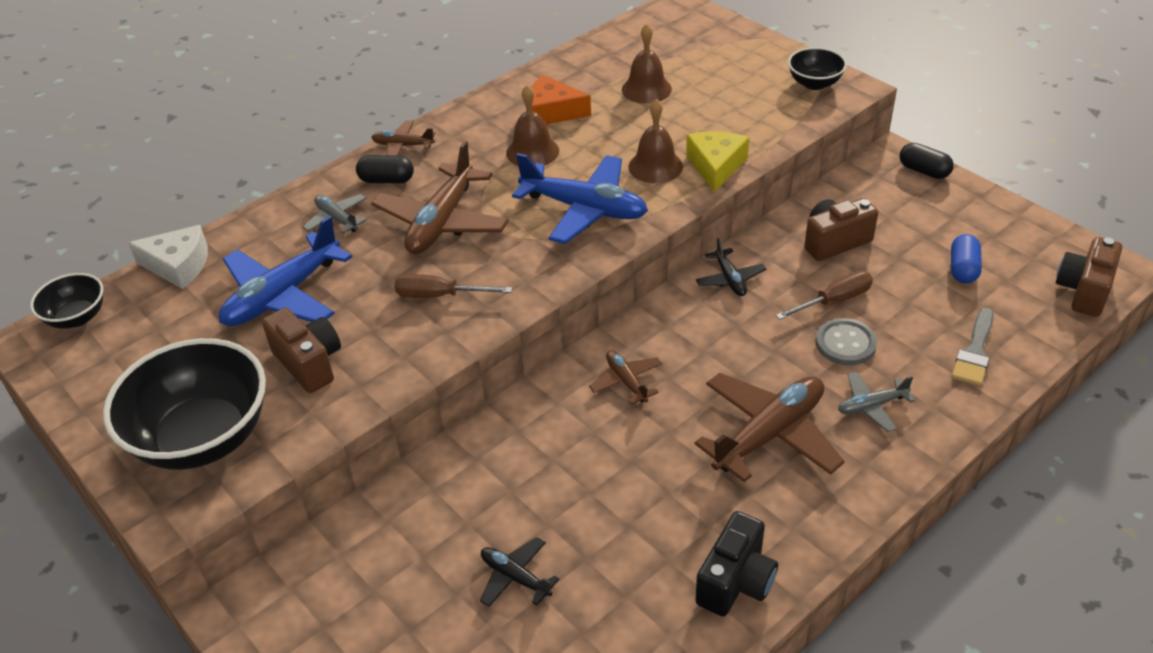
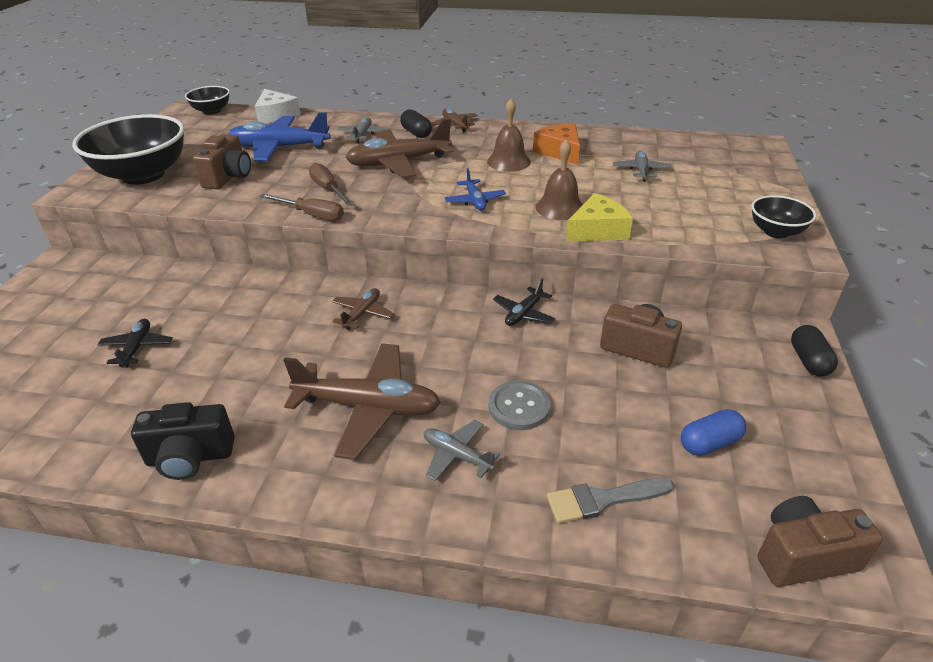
camera: 50 degrees right, 5 degrees down
(584, 209) = (475, 201): blue plane -> blue plane, size x0.51
(646, 89) = (641, 171): brown bell -> grey plane
(834, 300) = (564, 378): brown screwdriver -> brown screwdriver (312, 215)

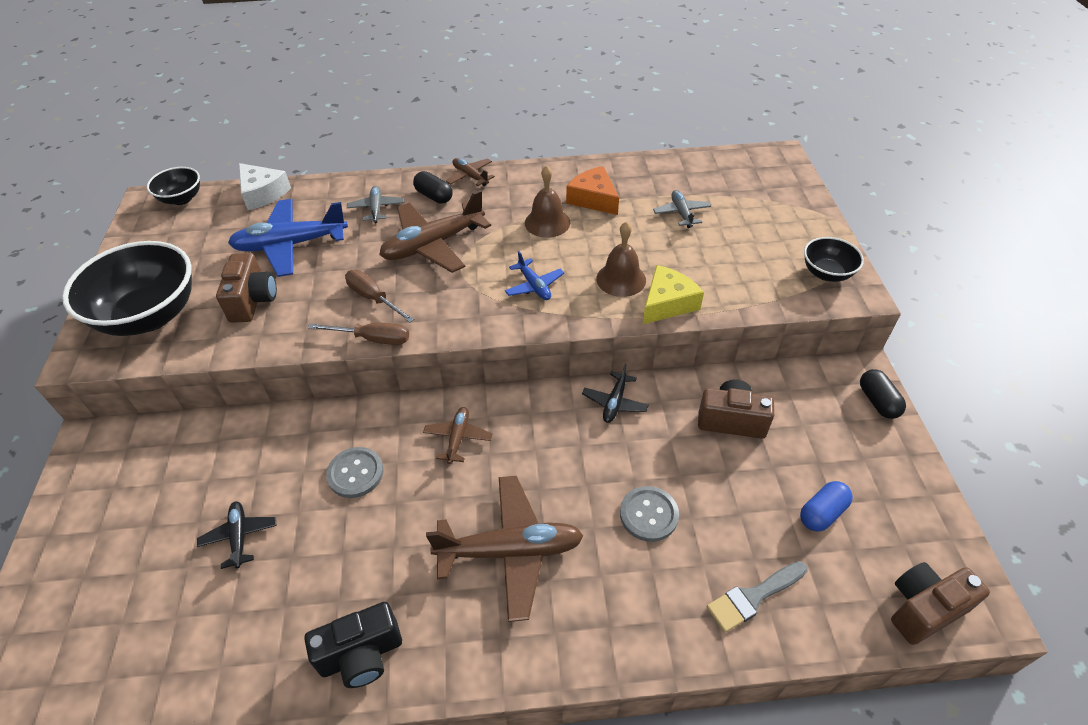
camera: 15 degrees left, 10 degrees up
(258, 322) = (355, 473): none -> grey button
(457, 455) = (613, 584): grey plane -> none

